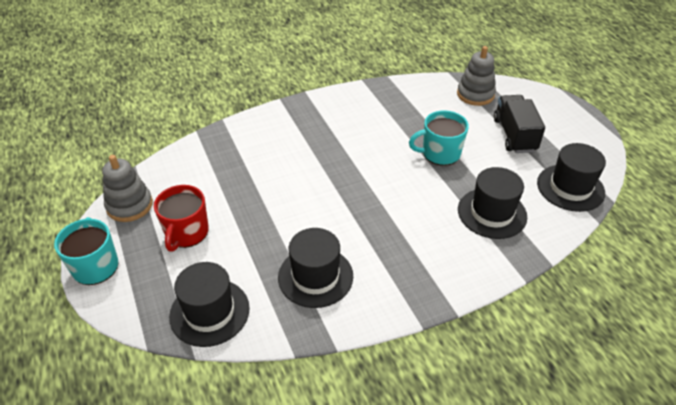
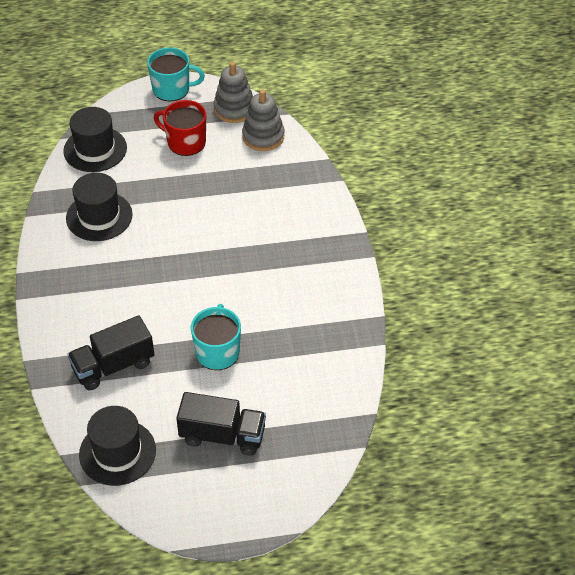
camera: 105 degrees right, 5 degrees up
(475, 94) = (314, 425): grey stacking toy -> grey stacking toy (263, 136)
(492, 213) = (113, 366): black hat -> black truck

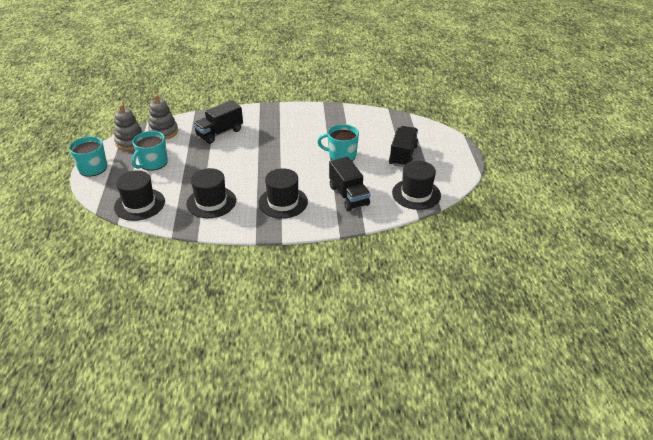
camera: 85 degrees left, 10 degrees down
(98, 291) = (283, 202): none -> black hat
(185, 142) = (153, 163): red mug -> turquoise mug
(267, 197) = (219, 133): none -> black truck

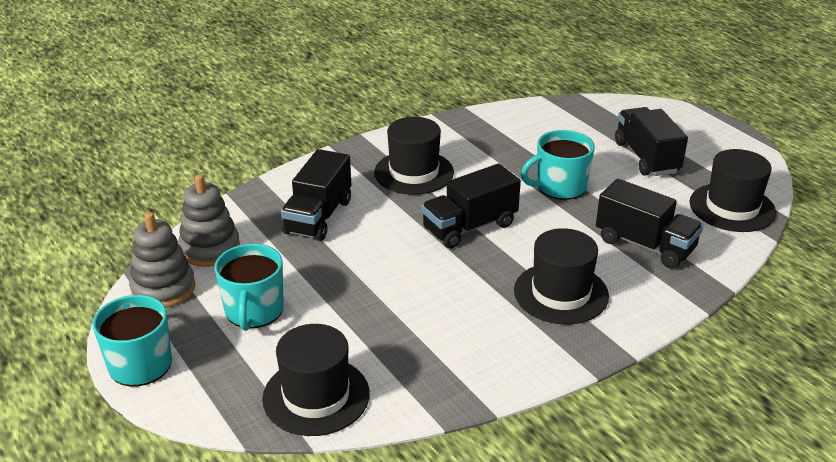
camera: 30 degrees left, 5 degrees down
(211, 202) = (443, 339): black hat -> black hat (414, 172)
(278, 159) = (469, 227): none -> black truck

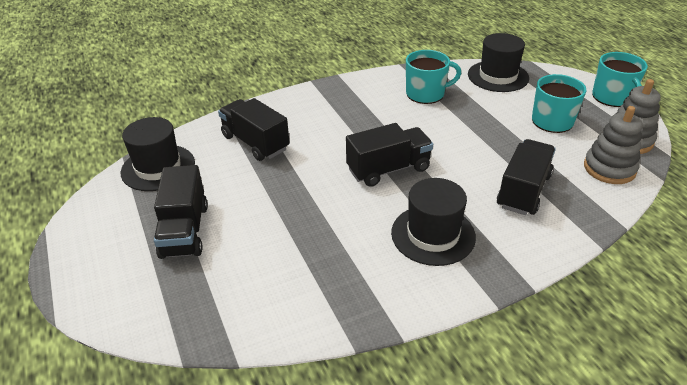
camera: 170 degrees left, 5 degrees up
(559, 187) = (292, 203): turquoise mug -> turquoise mug (426, 94)
(561, 293) = (337, 115): black hat -> none

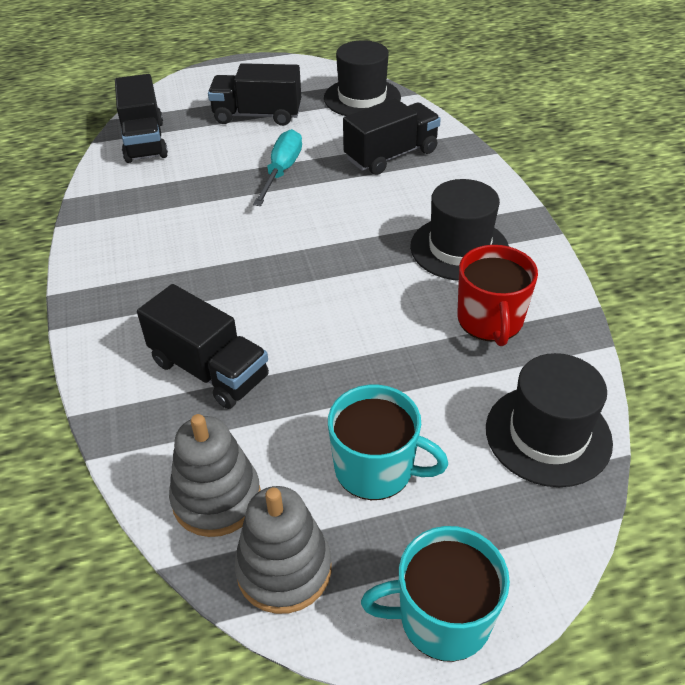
camera: 100 degrees right, 5 degrees up
(284, 197) = (282, 171): none -> turquoise screwdriver
(388, 169) = (303, 251): black truck -> black truck (144, 141)
(426, 94) = (490, 320): turquoise mug -> red mug
(433, 234) = (171, 268): black hat -> black hat (459, 248)

